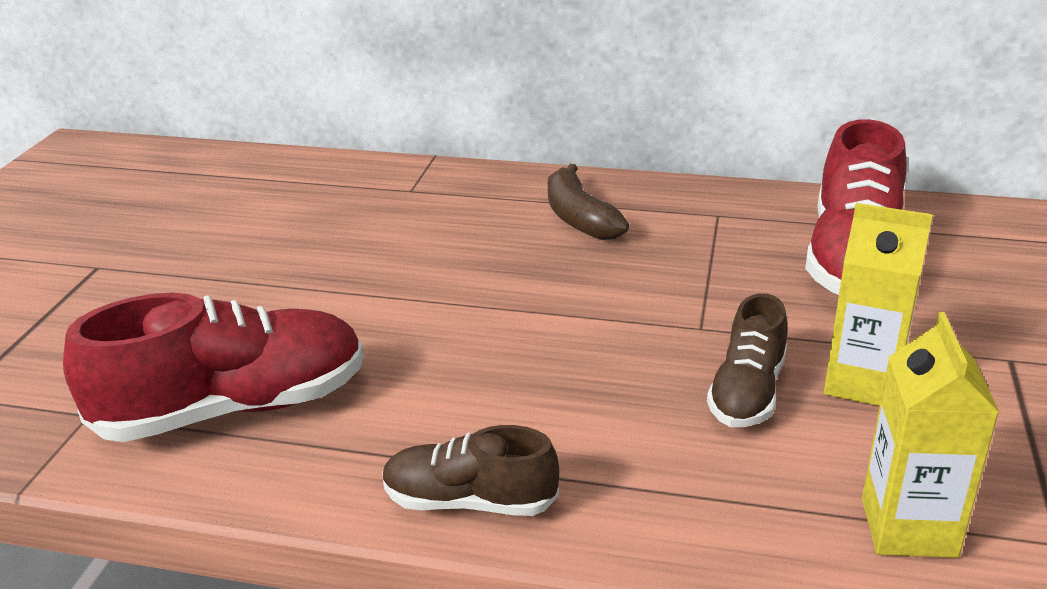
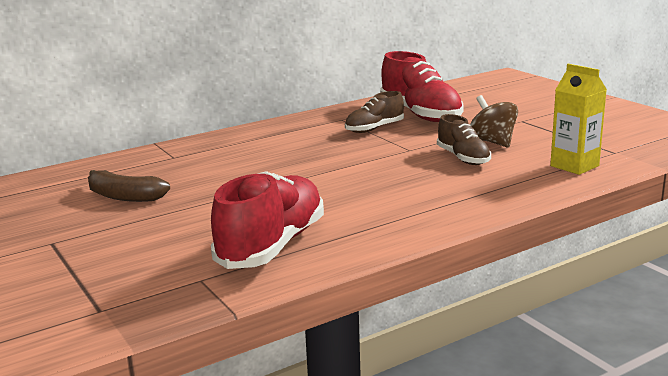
camera: 45 degrees left, 10 degrees down
(469, 501) = (436, 221): brown shoe -> brown shoe (374, 129)
(579, 218) = (284, 138): brown banana -> brown banana (124, 196)
(862, 383) = (492, 142): yellow carton -> brown spinning top

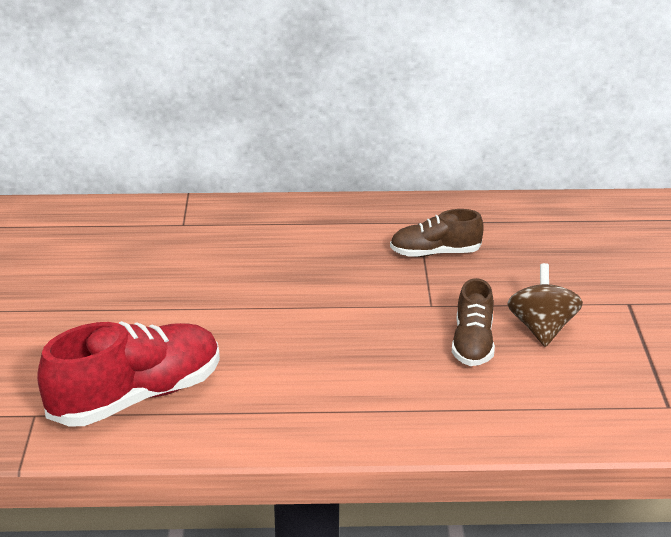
camera: 30 degrees right, 10 degrees up
(124, 196) = (82, 269): brown banana -> none
(420, 114) = (519, 246): red shoe -> none
(574, 166) = (585, 410): yellow carton -> none

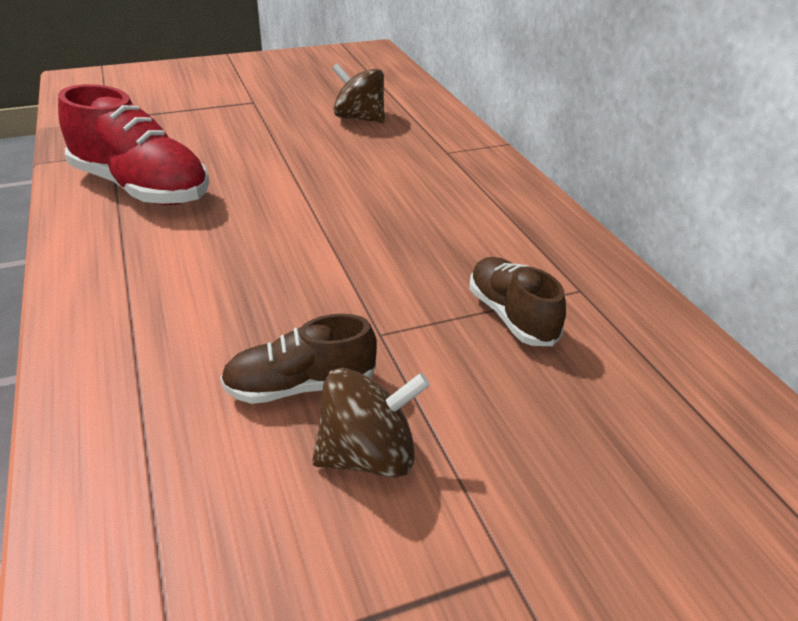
camera: 70 degrees right, 5 degrees up
(72, 254) = (359, 118): none -> brown spinning top

